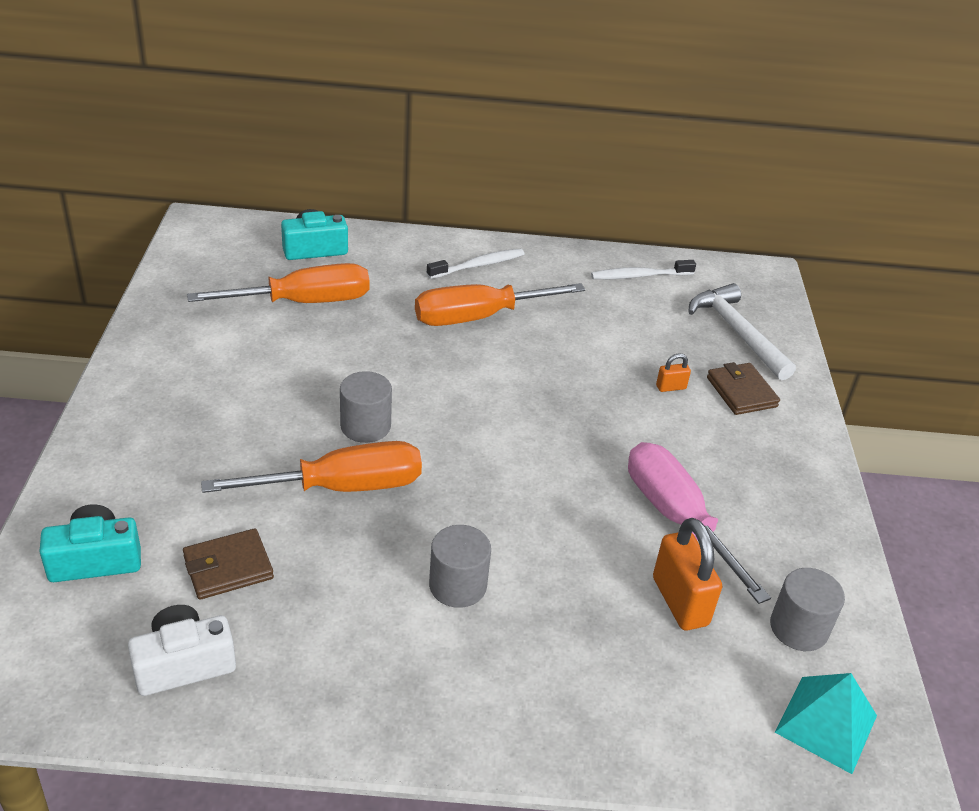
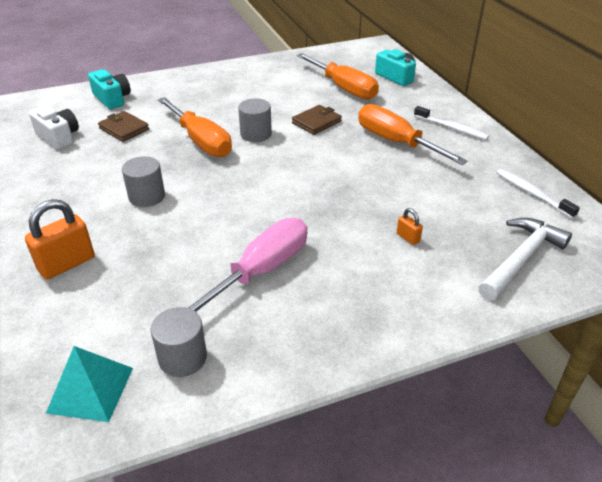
camera: 70 degrees right, 0 degrees up
(680, 601) = (179, 288): orange padlock -> orange padlock (67, 264)
(741, 392) = (440, 276): brown wallet -> brown wallet (316, 122)

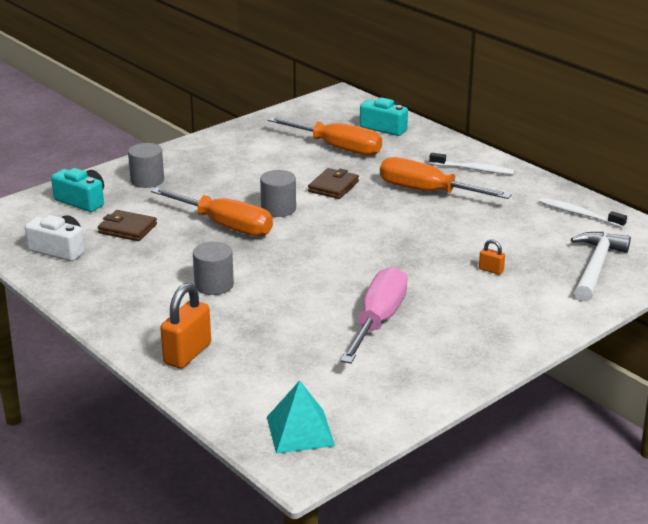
camera: 20 degrees left, 10 degrees down
(182, 358) = (360, 394): grey cylinder -> grey cylinder (147, 180)

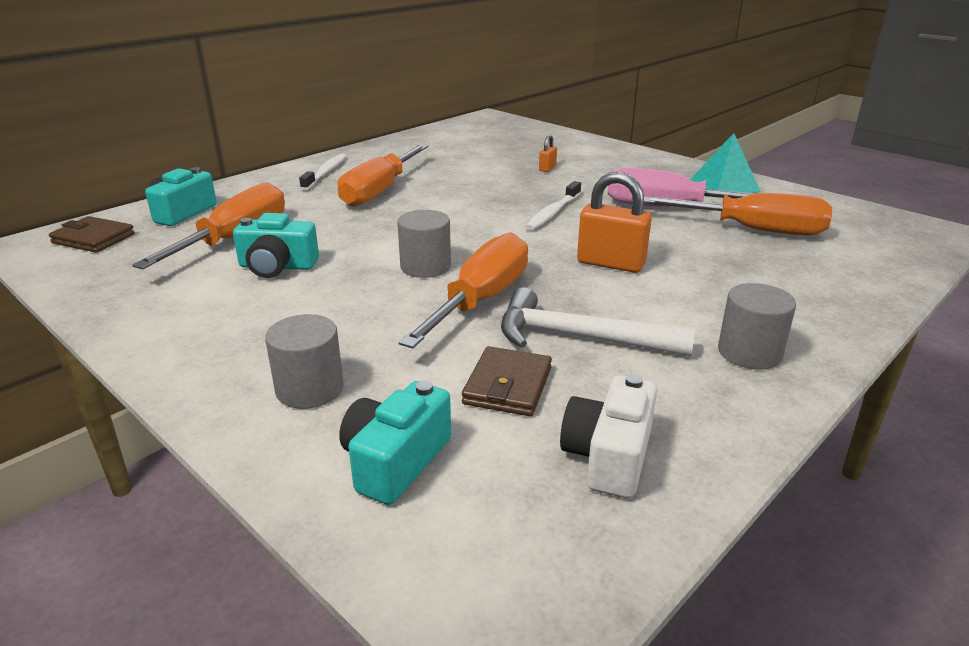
camera: 95 degrees left, 0 degrees up
(187, 353) = (820, 298): orange padlock -> orange padlock (610, 263)
(214, 285) = (650, 294): grey cylinder -> grey cylinder (749, 352)
(290, 163) = (277, 266): none -> turquoise camera
(300, 431) = (887, 233): turquoise pyramid -> turquoise pyramid (724, 186)
(319, 354) = (753, 230): none -> orange screwdriver
(333, 186) = (359, 237): brown wallet -> brown wallet (93, 239)
(579, 214) = (431, 140): white toothbrush -> white toothbrush (553, 212)
(595, 267) = (527, 138): white hammer -> white hammer (579, 337)

